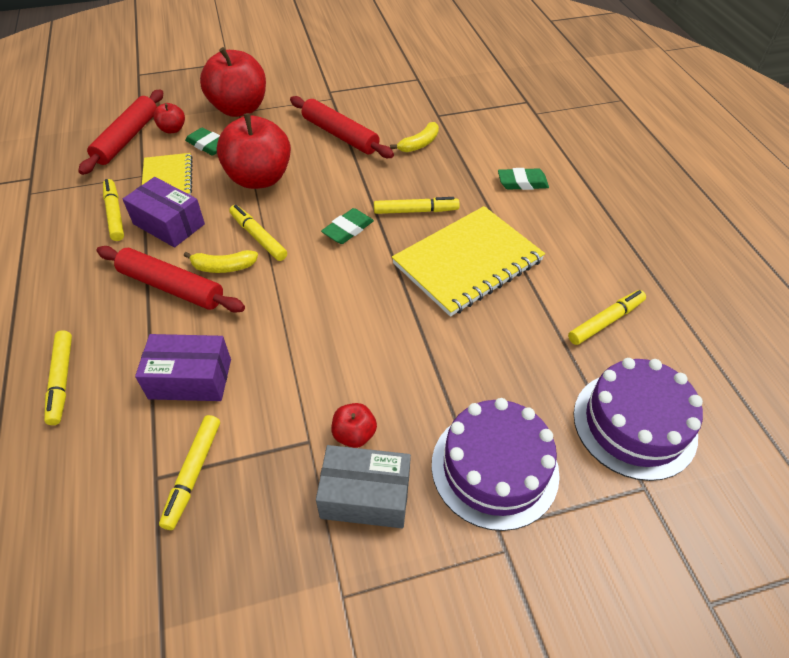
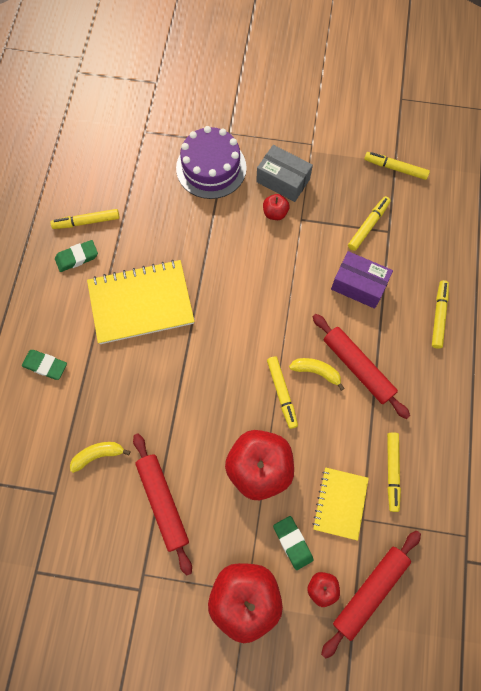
camera: 155 degrees left, 20 degrees up
(169, 224) = (349, 439): purple box -> none
(348, 229) = (210, 372): green eraser -> green eraser (77, 257)
(416, 211) = (149, 370): yellow marker -> yellow marker (395, 168)
(634, 424) = (123, 160): purple cake -> none

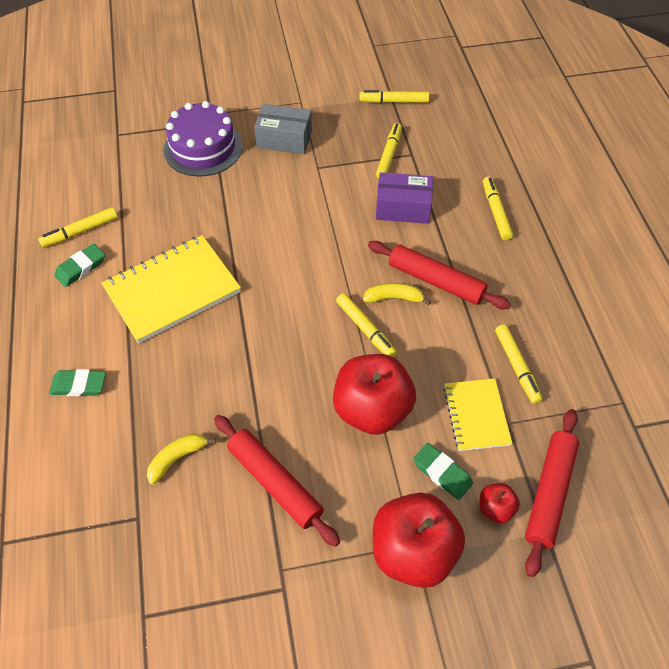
camera: 20 degrees left, 15 degrees down
(275, 213) = (288, 169): red apple -> none

